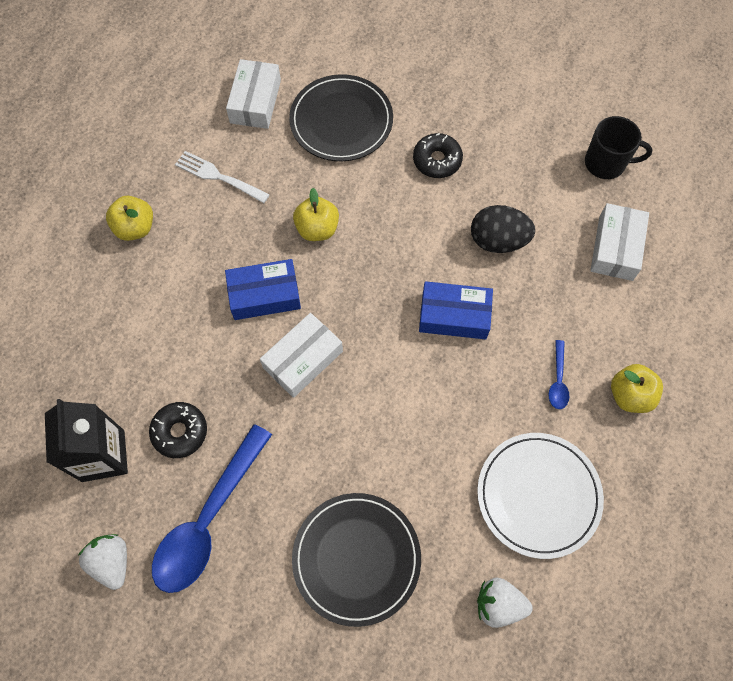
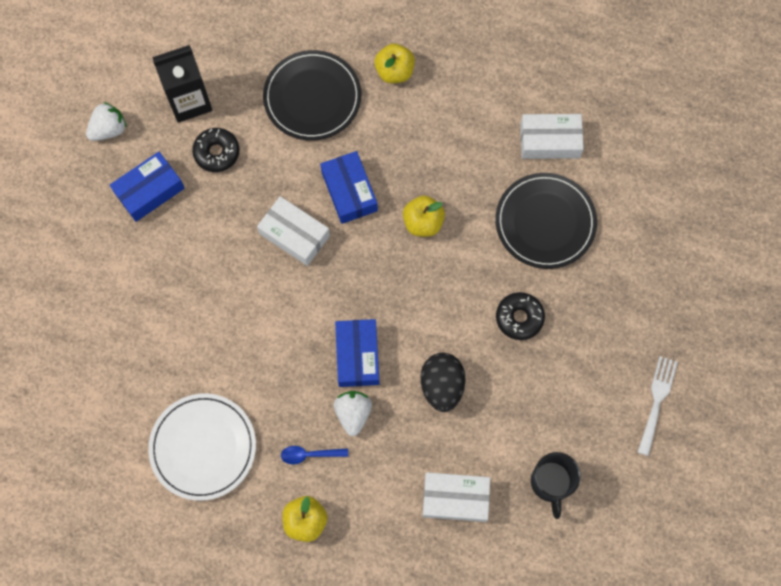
camera: 80 degrees right, 5 degrees up
(208, 519) = (149, 190): blue spoon -> blue box
(218, 176) = (460, 127): white fork -> white fork (657, 401)
(356, 558) = (133, 308): black plate -> black plate (312, 97)
(499, 604) = (110, 424): white strawberry -> white strawberry (353, 413)

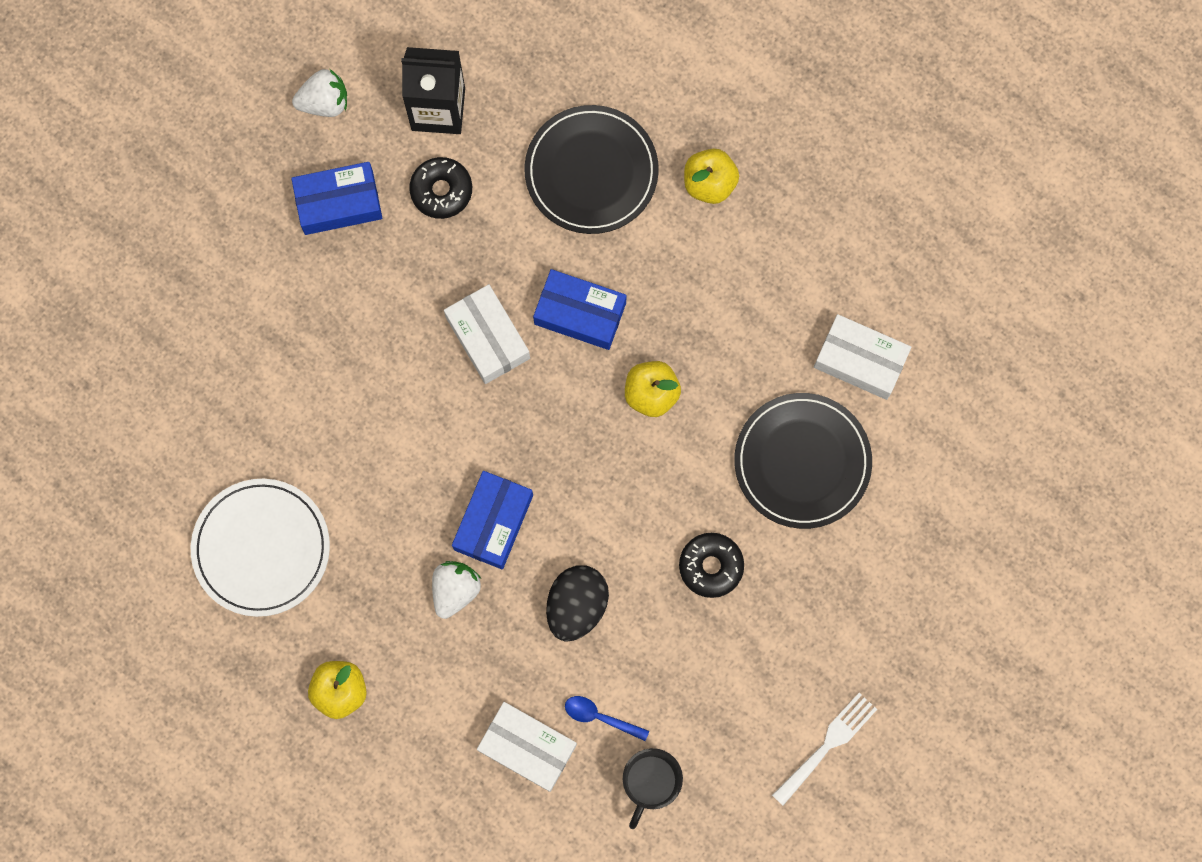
camera: 25 degrees right, 5 degrees up
(309, 455) = (381, 615): blue spoon -> blue spoon (600, 717)
(349, 191) = (580, 313): blue box -> blue box turned 75 degrees counterclockwise

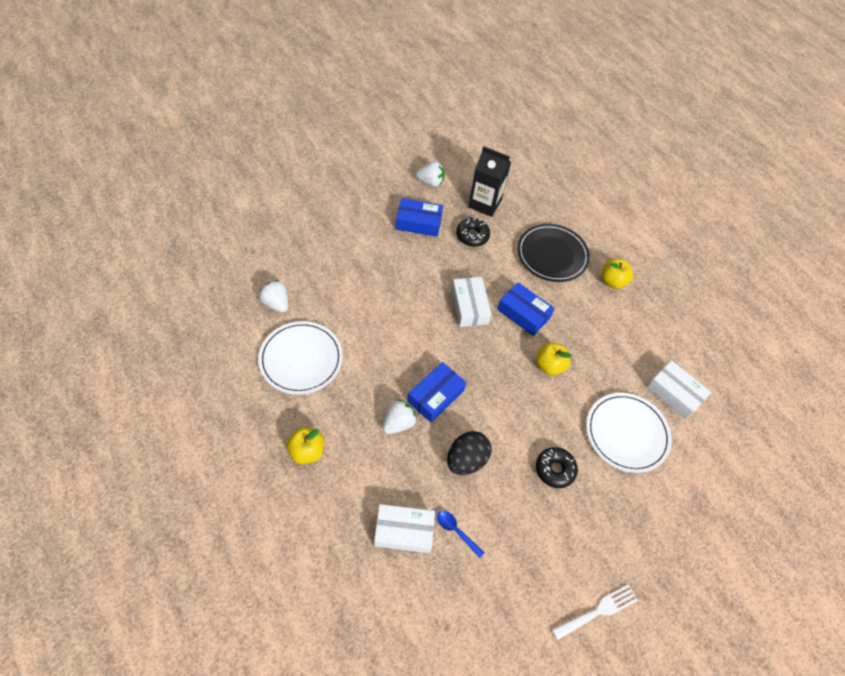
camera: 15 degrees right, 20 degrees down
(174, 467) = (276, 303): none -> white strawberry
(527, 747) = (404, 531): white box -> white box turned 45 degrees counterclockwise
(650, 783) = (473, 587): black mug -> none
(802, 462) = (627, 433): black plate -> white plate

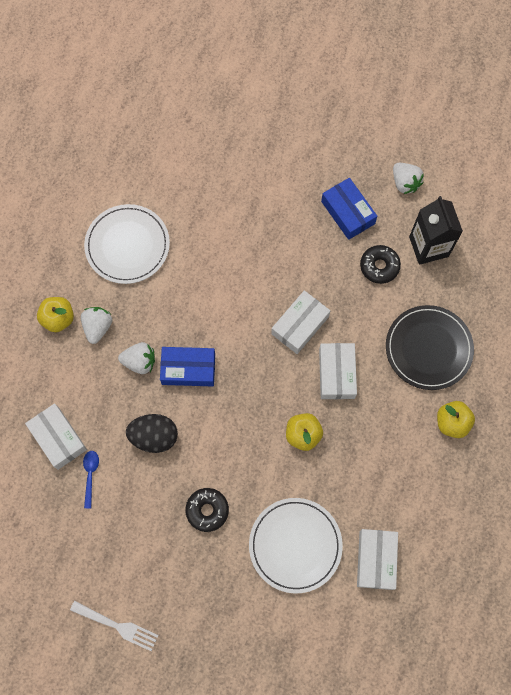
camera: 55 degrees right, 15 degrees up
(276, 303) = (158, 182): white strawberry -> white strawberry (98, 327)
(523, 313) = (336, 373): blue box -> white box

